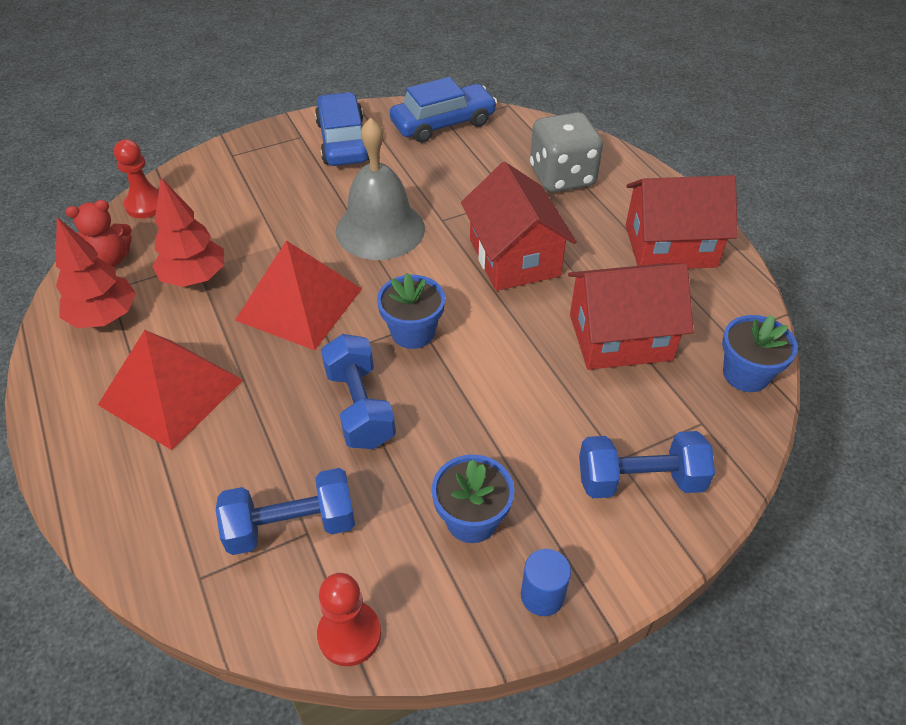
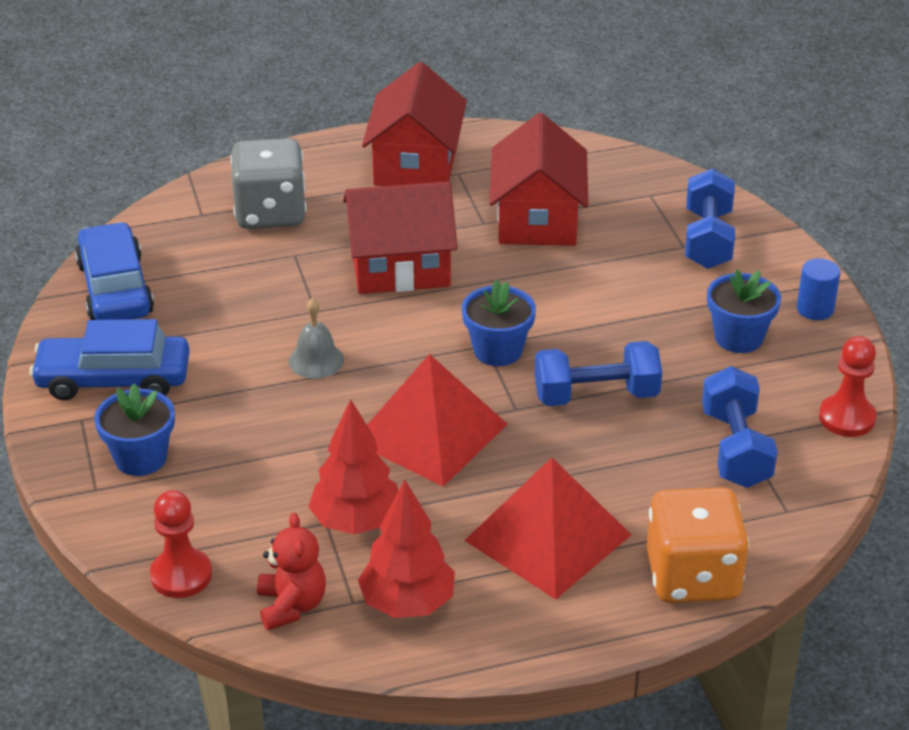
camera: 80 degrees left, 10 degrees down
(113, 501) = (692, 576): none -> orange dice
(380, 229) = (316, 360): grey bell -> grey bell, size x0.49
(745, 374) = (599, 160): blue flower pot -> blue flower pot (140, 458)

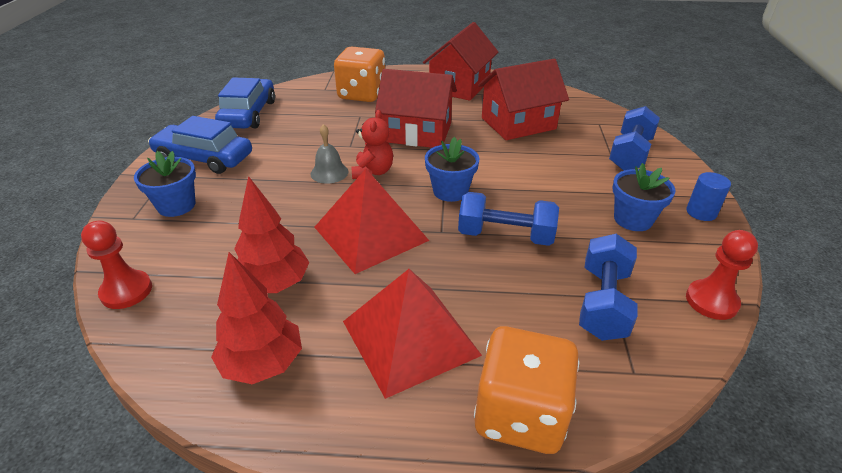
camera: 20 degrees right, 0 degrees up
(270, 213) = (362, 94): grey dice -> orange dice
(291, 606) = (177, 338): red teddy bear -> red teddy bear (373, 172)
(537, 219) = (518, 123): red house -> red house turned 45 degrees clockwise

